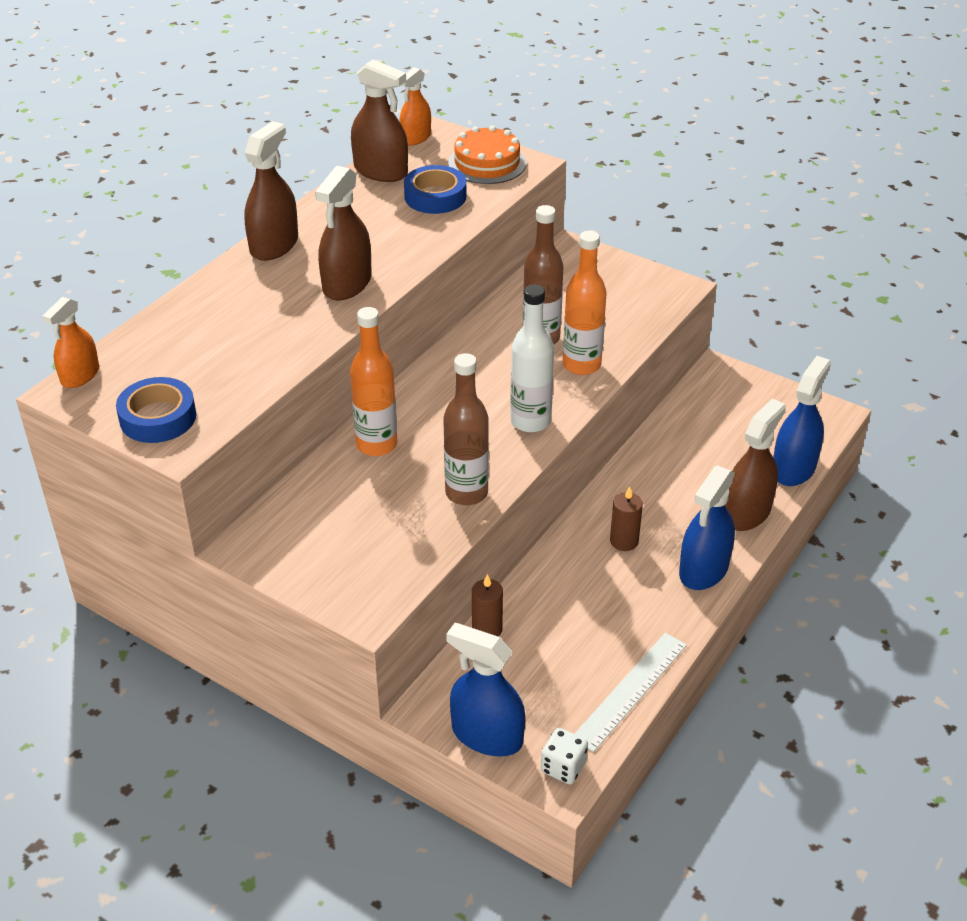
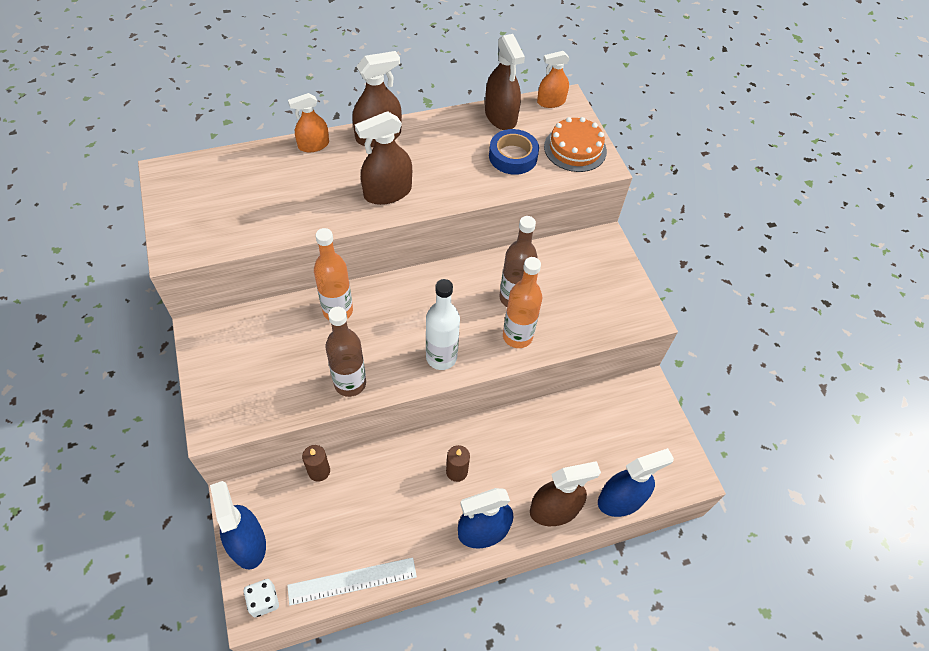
camera: 35 degrees right, 15 degrees up
(80, 375) = (182, 166): orange spray bottle -> orange spray bottle (313, 145)
(158, 417) = (186, 223): blue tape -> none

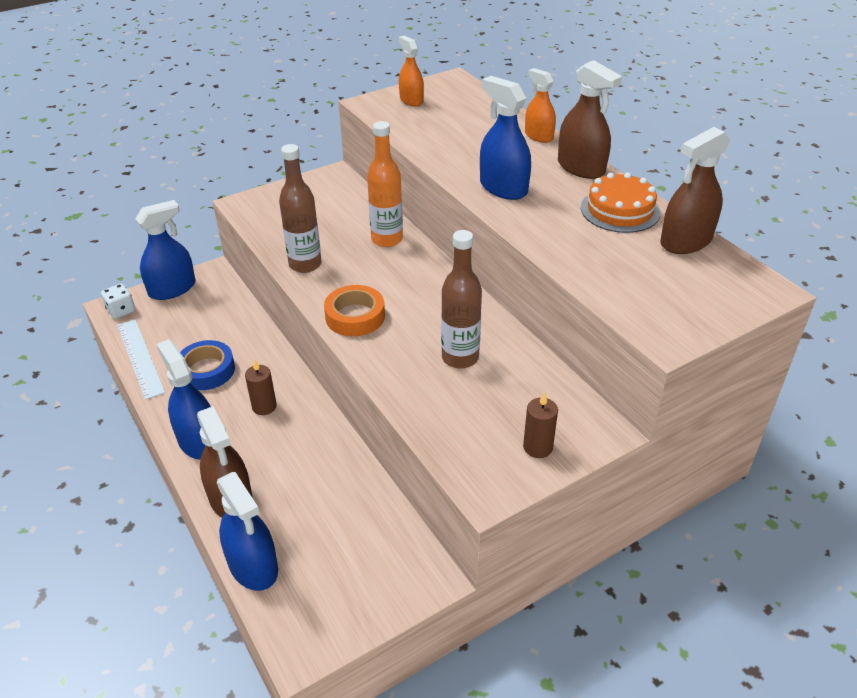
camera: 80 degrees right, 15 degrees down
(319, 471) = (247, 312): brown candle -> brown candle (537, 447)
(387, 192) = (503, 188): brown spray bottle -> blue spray bottle
(441, 357) = (355, 316): white bottle -> orange tape
(513, 156) = (622, 261): blue tape -> blue tape (207, 370)
(517, 336) = (405, 369): orange bottle -> none
(551, 102) = (752, 277): orange spray bottle -> orange spray bottle (411, 100)
(575, 149) = (678, 310): orange cake -> orange cake (620, 210)

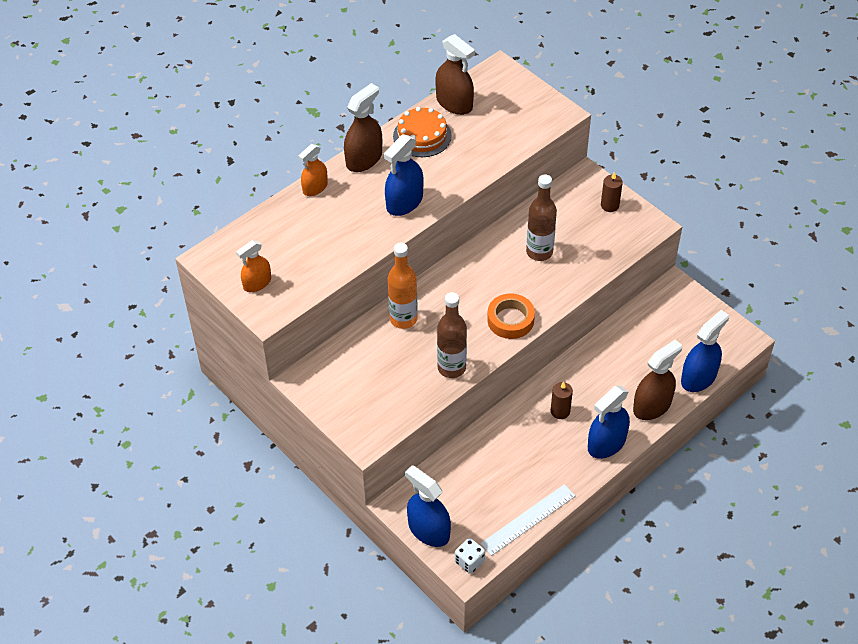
camera: 100 degrees left, 10 degrees up
(207, 370) = (530, 463): blue tape -> none

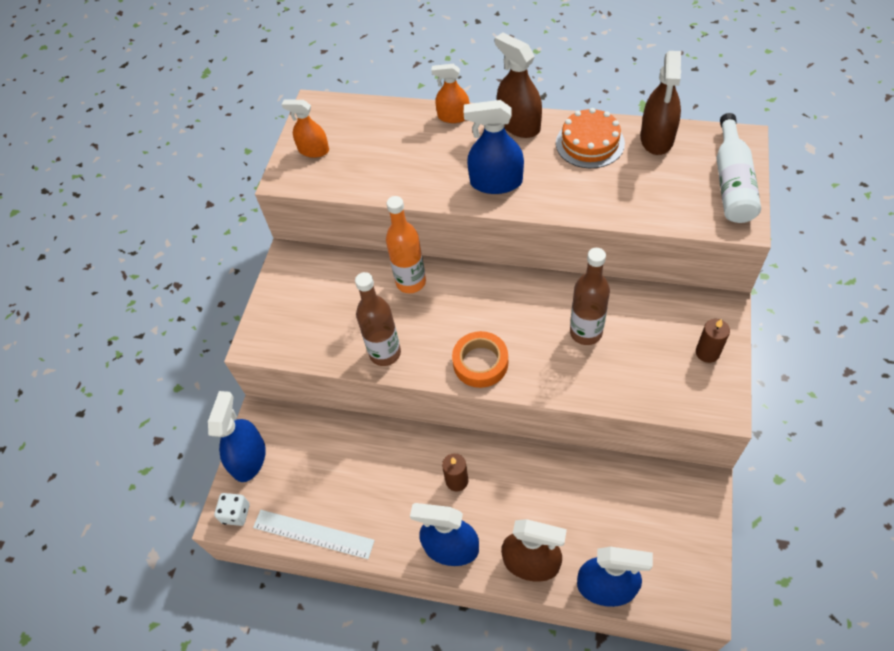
camera: 60 degrees right, 5 degrees up
(364, 159) = (519, 124): brown spray bottle -> brown spray bottle turned 135 degrees counterclockwise
(527, 95) = (732, 182): none -> white bottle

